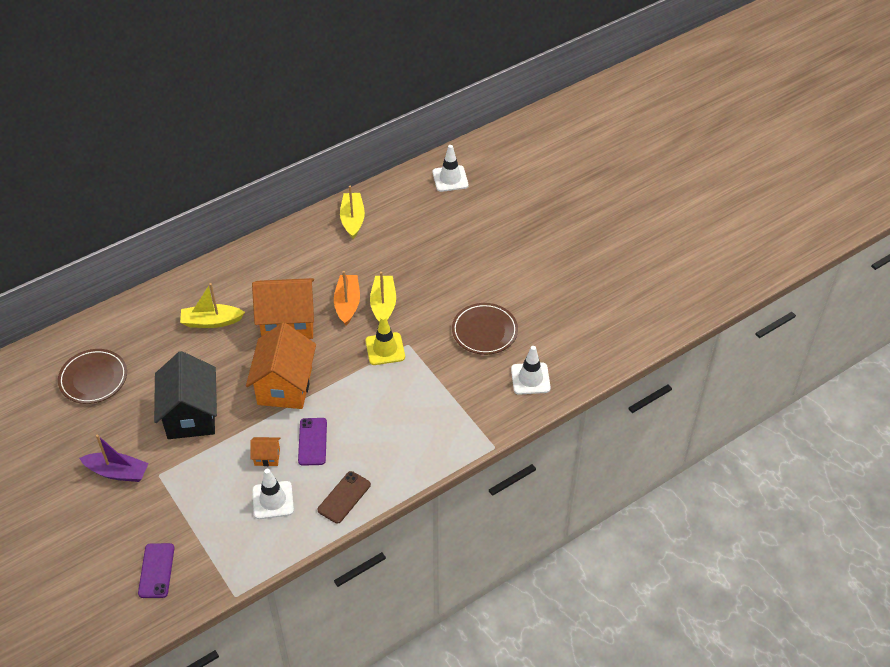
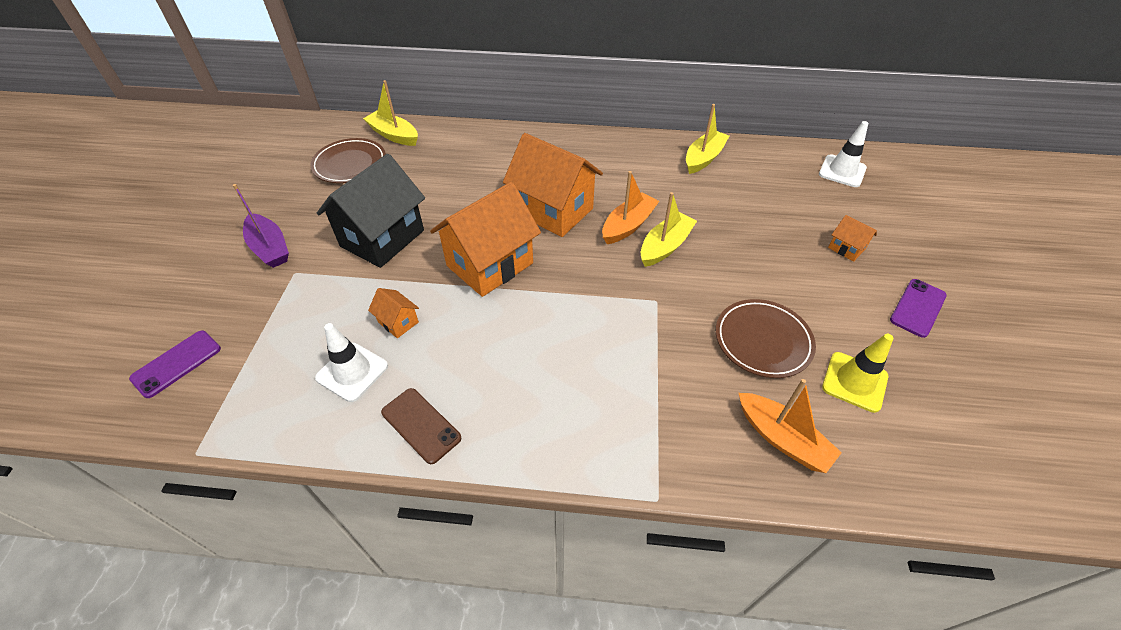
camera: 40 degrees right, 0 degrees up
(211, 321) = (489, 173): yellow boat -> yellow boat (394, 135)
(312, 441) = (456, 337): purple phone -> purple phone (918, 308)
(344, 497) = (421, 425): brown phone -> brown phone turned 60 degrees clockwise
(385, 349) = (626, 290): yellow traffic cone -> yellow traffic cone (854, 382)
(490, 240) = (846, 248): none -> orange house
(530, 379) = (782, 438): white traffic cone -> orange boat

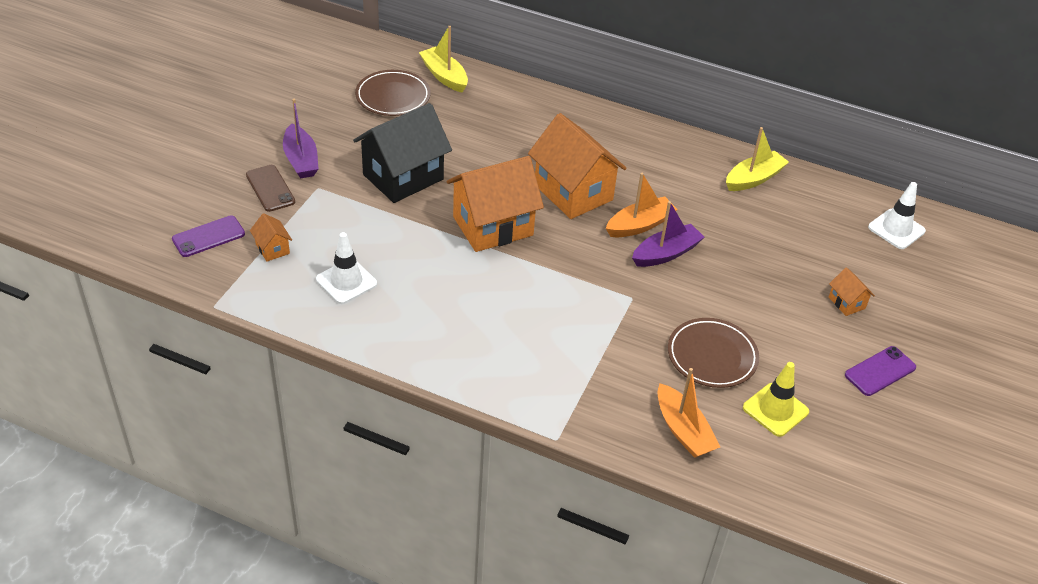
camera: 15 degrees right, 5 degrees down
(398, 322) = (395, 253): orange house -> orange house (272, 249)
(421, 425) = (390, 336): brown phone -> brown phone (270, 188)
(665, 246) = (666, 253): yellow boat -> purple boat

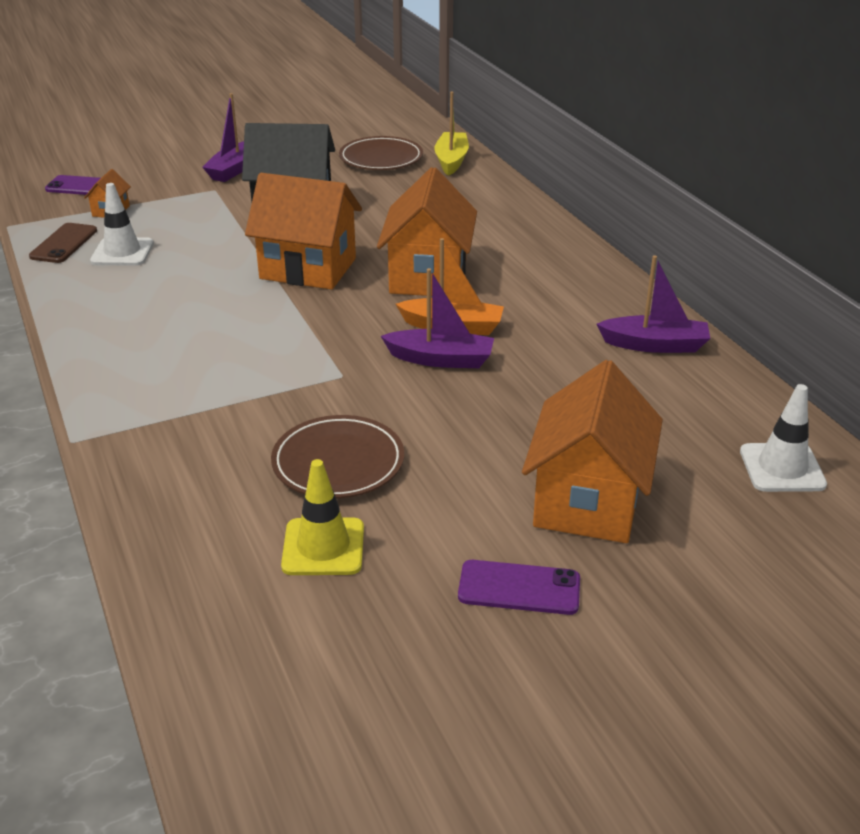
camera: 45 degrees right, 10 degrees down
(270, 188) = (179, 177): brown phone -> brown phone (64, 243)
(683, 430) = (195, 505): orange boat -> none
(754, 179) = (654, 345): yellow boat -> purple boat
(846, 303) = (587, 501): orange house -> orange house, size x2.32

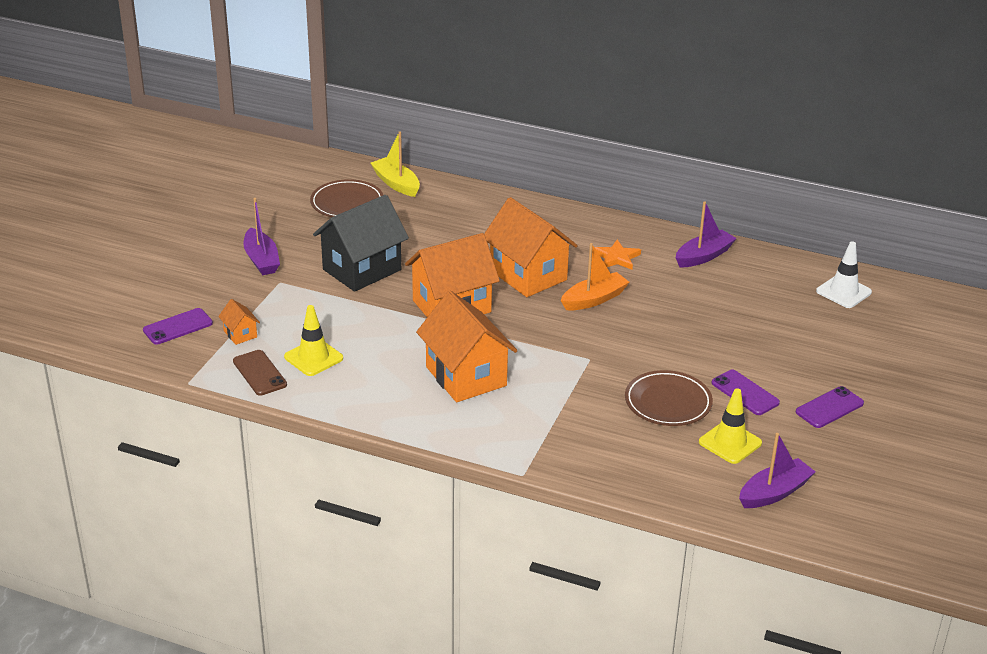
camera: 45 degrees left, 0 degrees up
(122, 252) = (313, 357): white traffic cone -> yellow traffic cone
(440, 359) = (620, 321): purple boat -> purple boat (774, 492)
(443, 505) = (745, 393): none -> purple phone
(549, 302) = (617, 258): none -> orange star
(587, 501) = (796, 354): orange house -> orange house (466, 376)

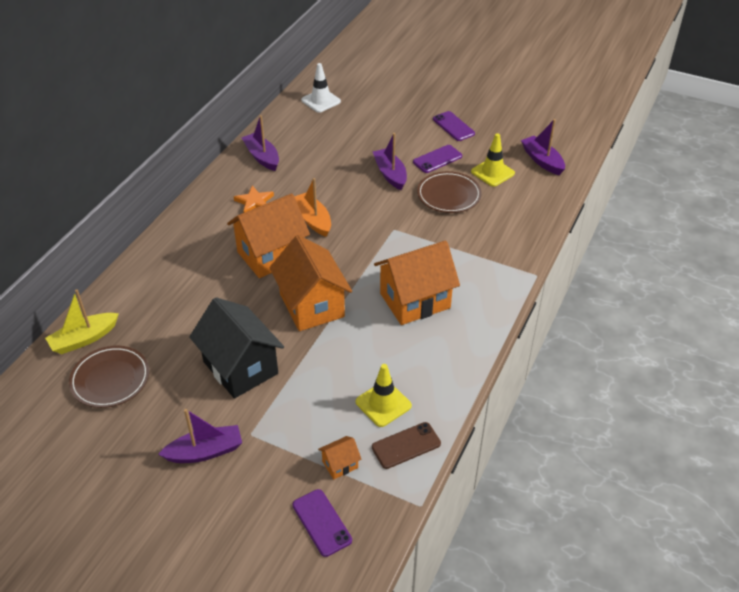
camera: 85 degrees left, 10 degrees up
(699, 353) = (390, 174): none -> purple boat

